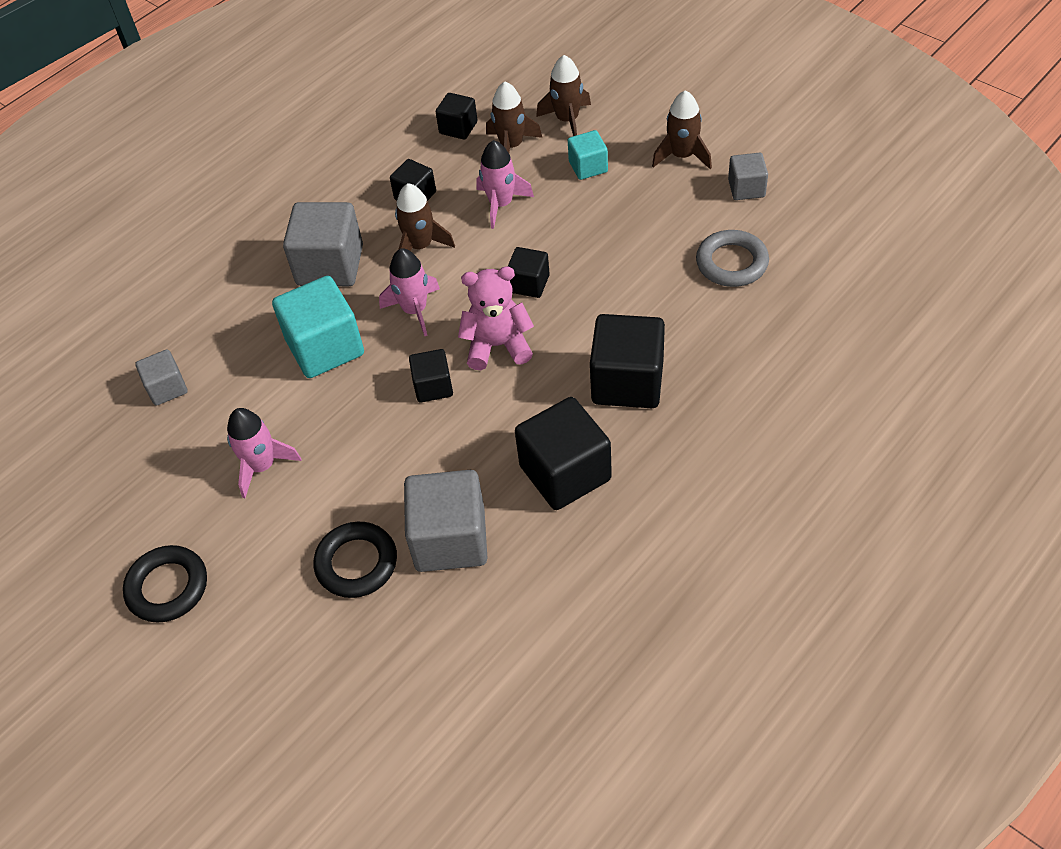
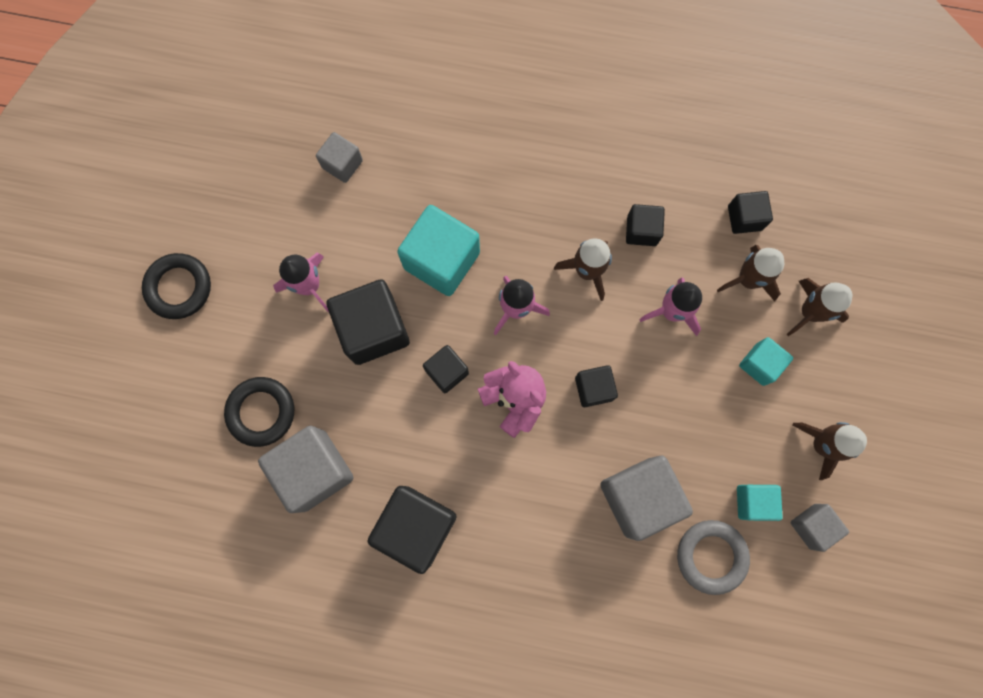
camera: 55 degrees right, 25 degrees up
(330, 265) = (526, 208): grey cube -> grey cube (638, 497)
(627, 382) = (531, 530): black cube -> black cube (373, 329)
(702, 217) = (753, 502): none -> turquoise cube

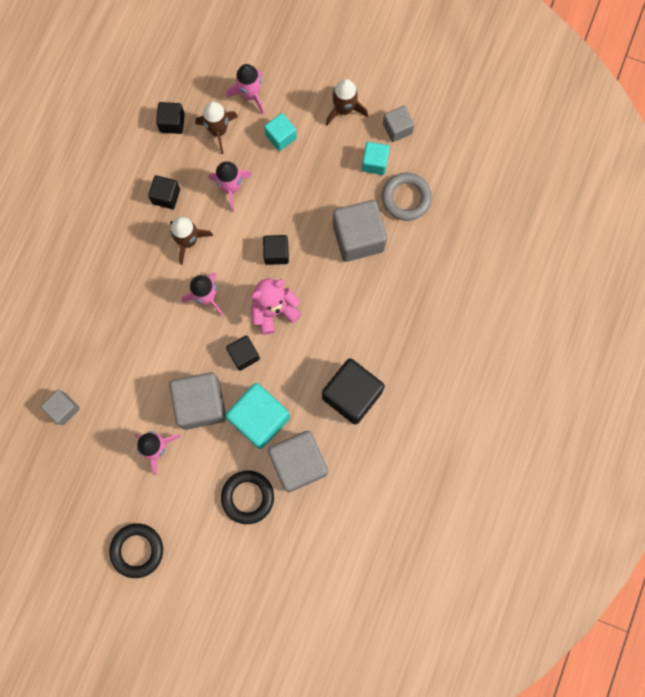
camera: 80 degrees left, 0 degrees up
(373, 329) = (201, 404): black cube -> grey cube
(441, 260) = (158, 345): turquoise cube -> turquoise cube (259, 419)
(810, 312) = (250, 95): brown rocket -> pink rocket

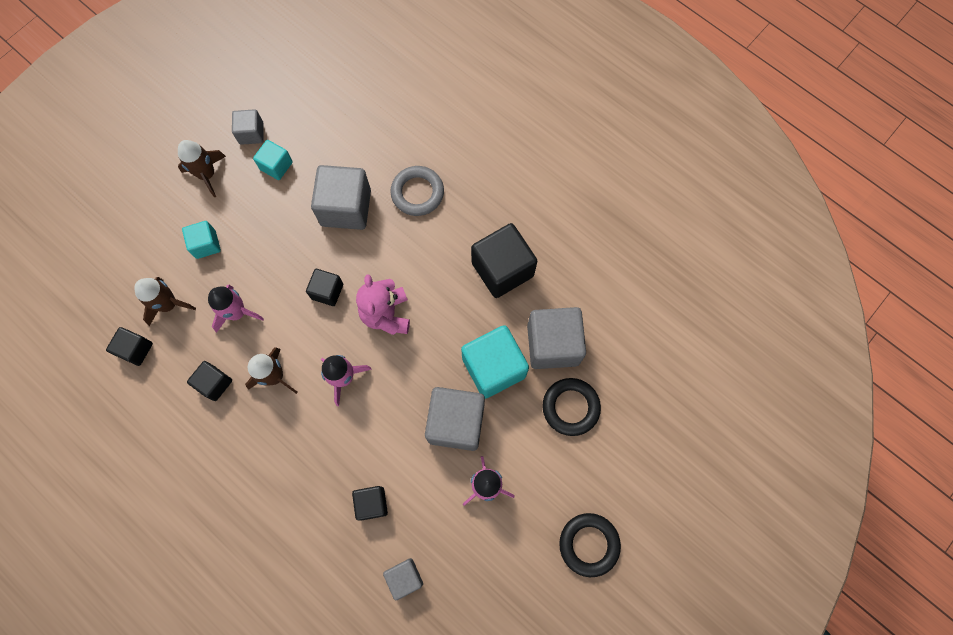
camera: 70 degrees left, 5 degrees down
(244, 355) = (421, 360): black cube -> black cube (372, 503)
(250, 95) = (146, 259): pink rocket -> none
(406, 198) = (325, 150): grey ring -> grey ring (417, 193)

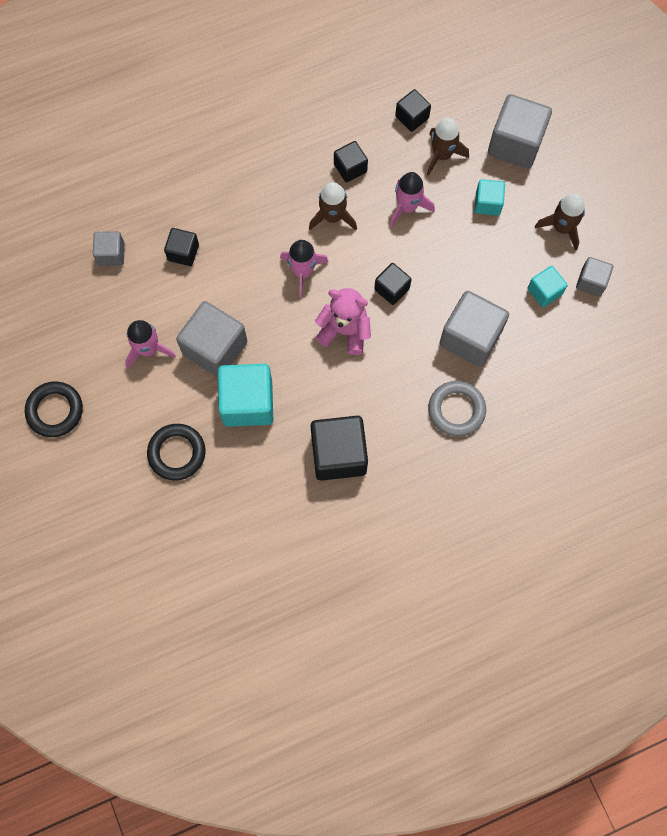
camera: 115 degrees right, 0 degrees up
(553, 344) = (242, 466): grey cube -> grey cube (515, 144)

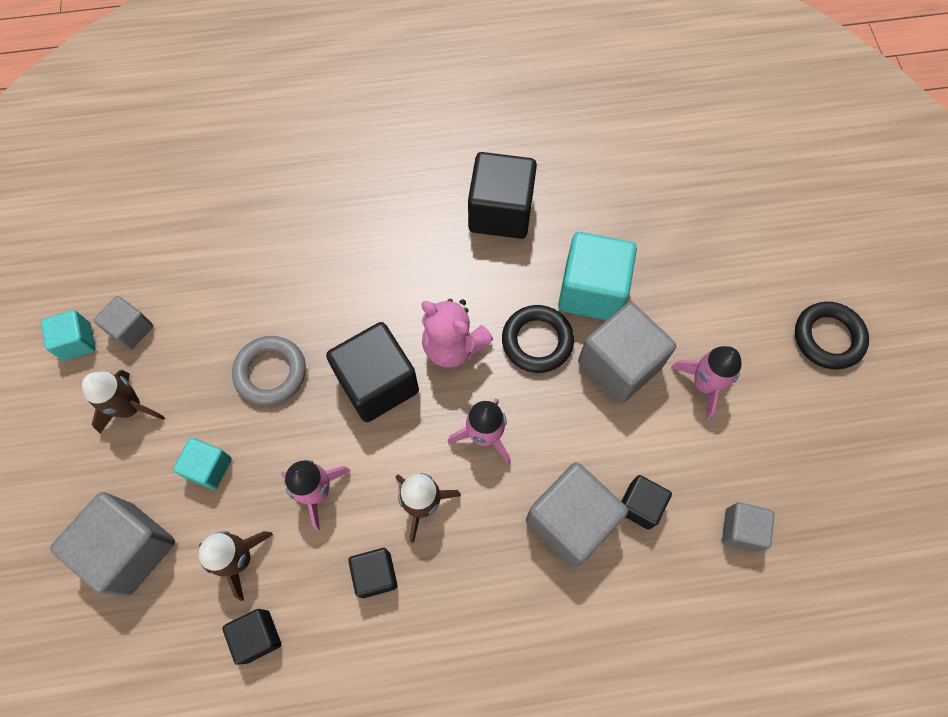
camera: 165 degrees left, 5 degrees down
(177, 453) = (685, 256): black ring -> black ring (537, 341)
(392, 289) = (377, 383): black cube -> black cube, size x1.82
(456, 410) = (354, 226): grey ring -> grey ring (271, 372)
(470, 337) = (305, 300): grey cube -> grey cube (570, 521)
(544, 291) = (192, 332): turquoise cube -> turquoise cube (77, 342)

